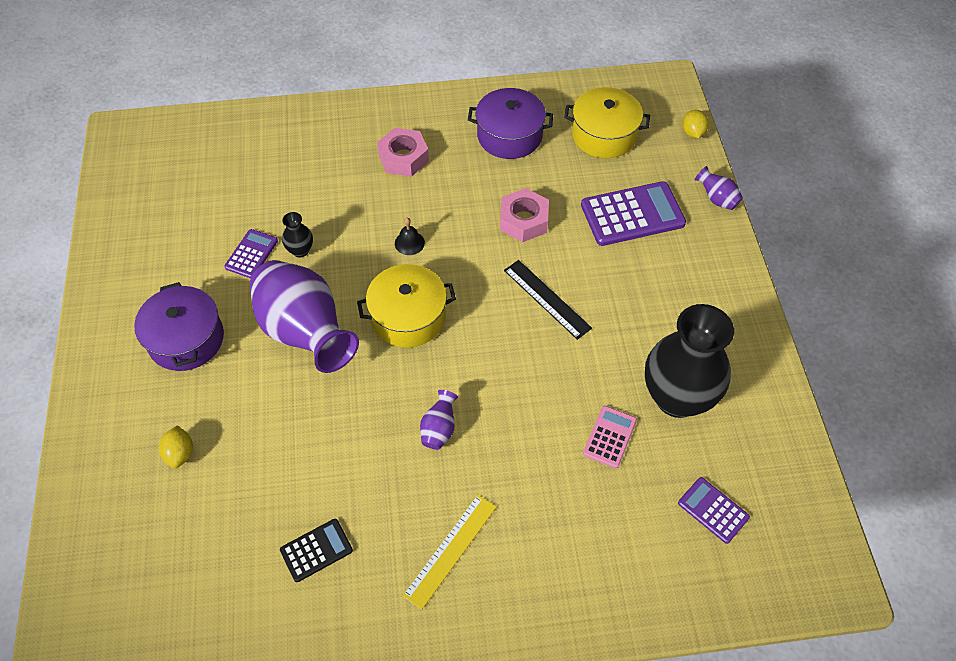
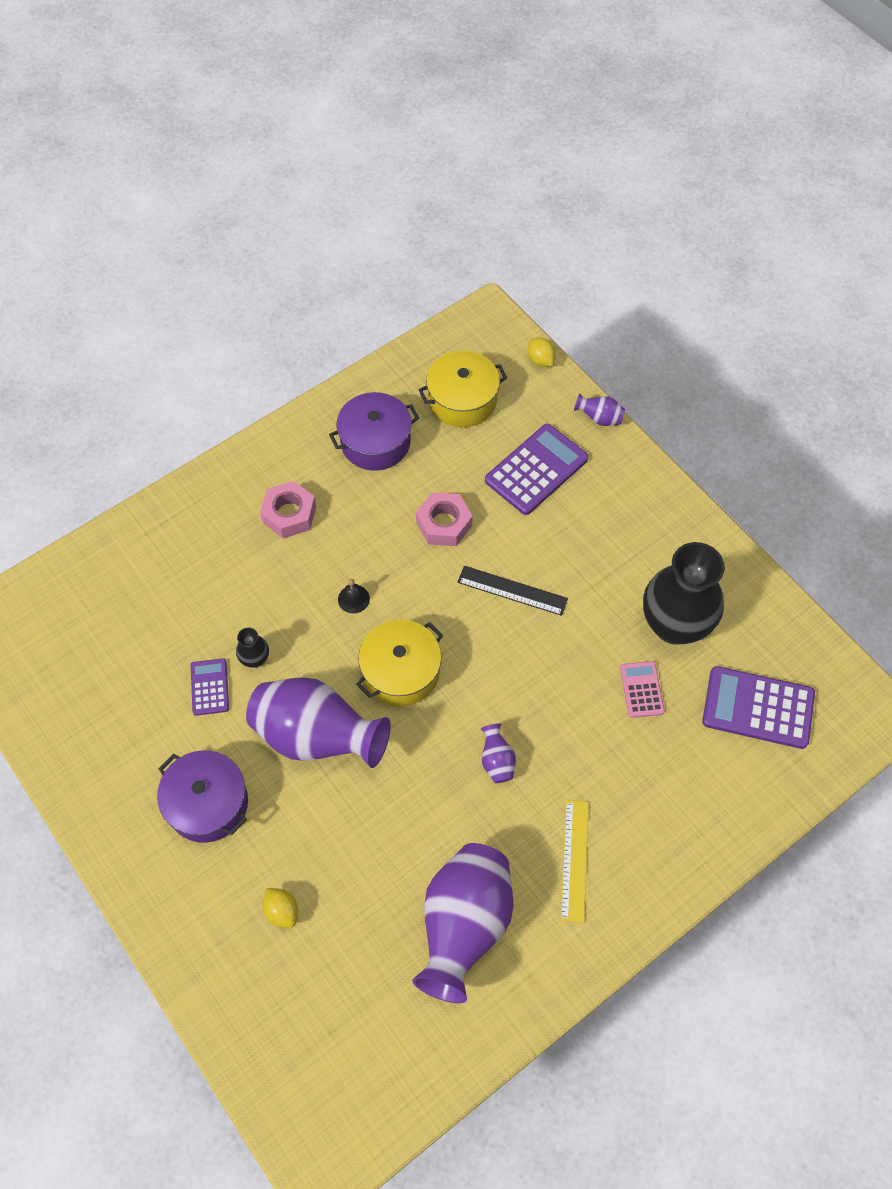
camera: 30 degrees left, 5 degrees up
(316, 550) = (464, 925): black calculator -> purple vase
(713, 510) = (758, 707): purple calculator -> purple calculator, size x1.82

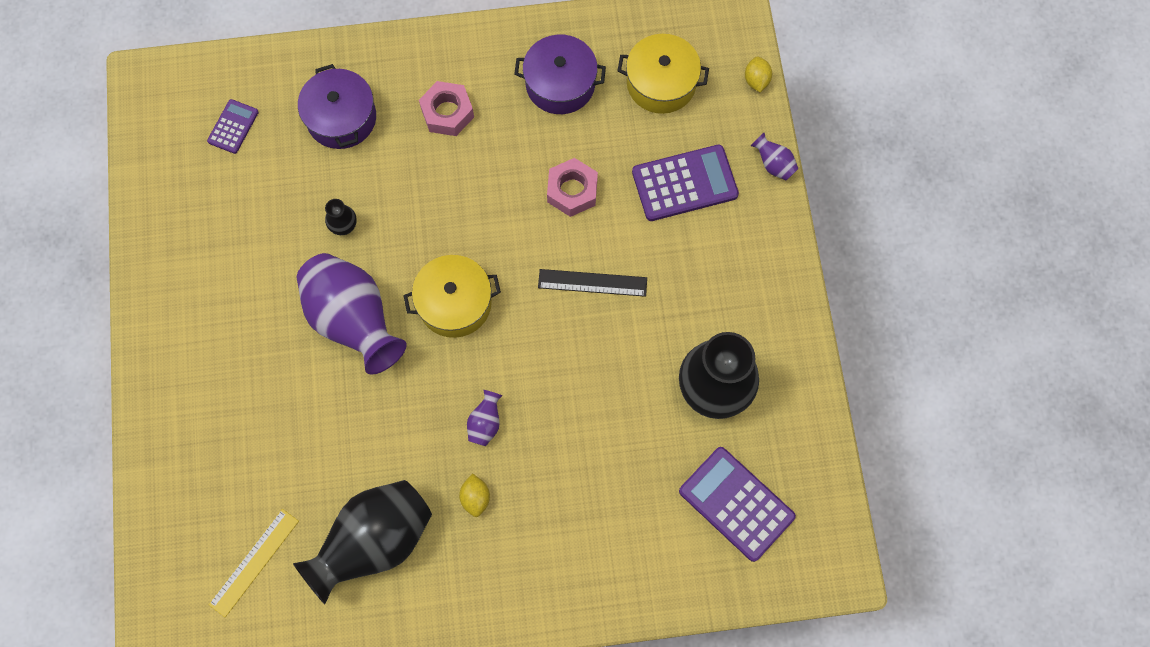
camera: 30 degrees right, 10 degrees up
(207, 803) = (237, 328): purple pot -> purple pot (341, 118)
(210, 687) = (295, 231): purple calculator -> purple calculator (233, 127)
(282, 911) = (243, 448): yellow lemon -> yellow lemon (475, 498)
(353, 599) = (455, 217): black bell -> none
(464, 925) = (374, 542): purple vase -> black vase
(512, 590) = (592, 283): black ruler -> black ruler turned 45 degrees counterclockwise
(574, 860) = (495, 541): yellow ruler -> yellow ruler (254, 562)
(642, 689) = (646, 431): pink calculator -> none

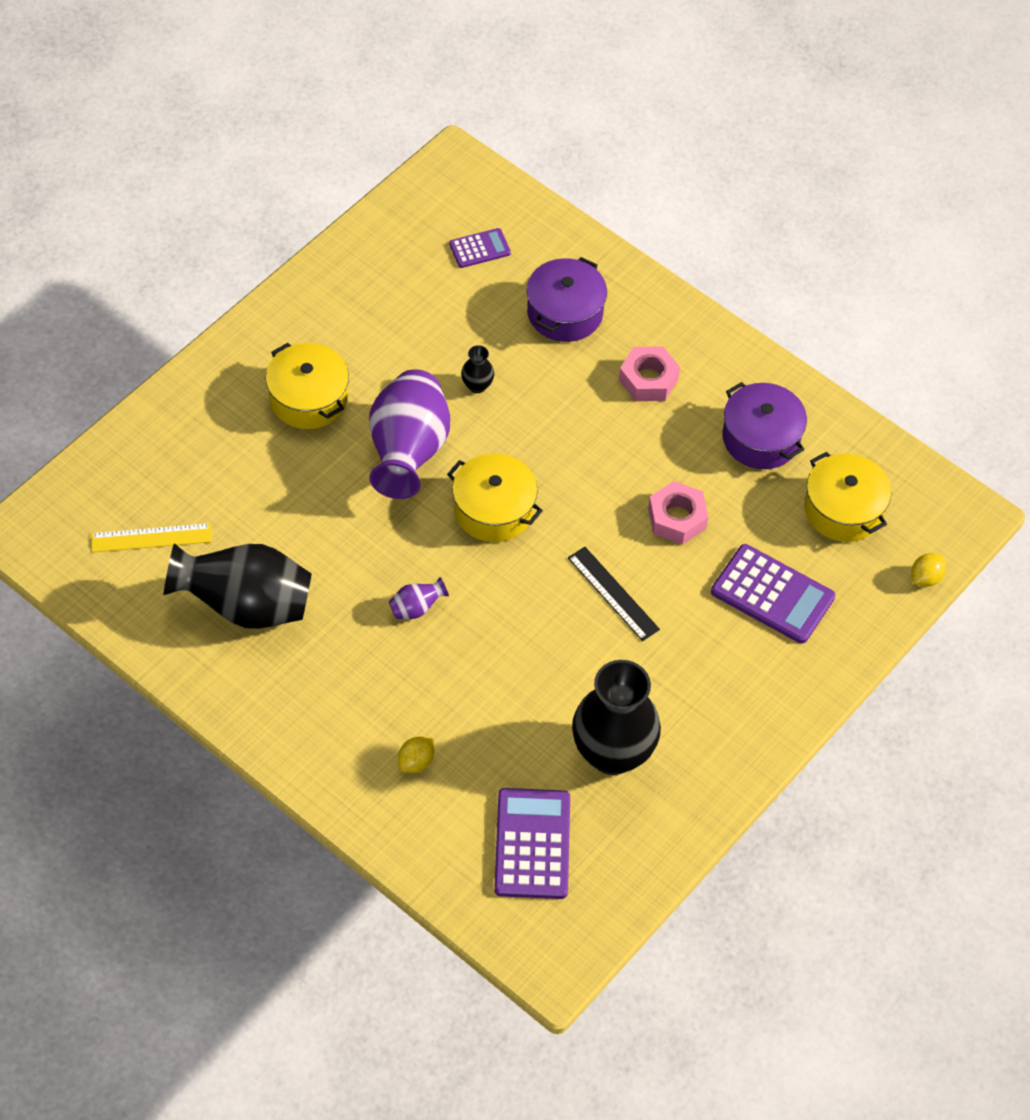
camera: 45 degrees right, 15 degrees down
(243, 350) = (308, 398): none -> yellow pot
(475, 498) = (349, 648): yellow lemon -> yellow lemon (416, 762)
(773, 164) = (863, 648): purple vase -> none

